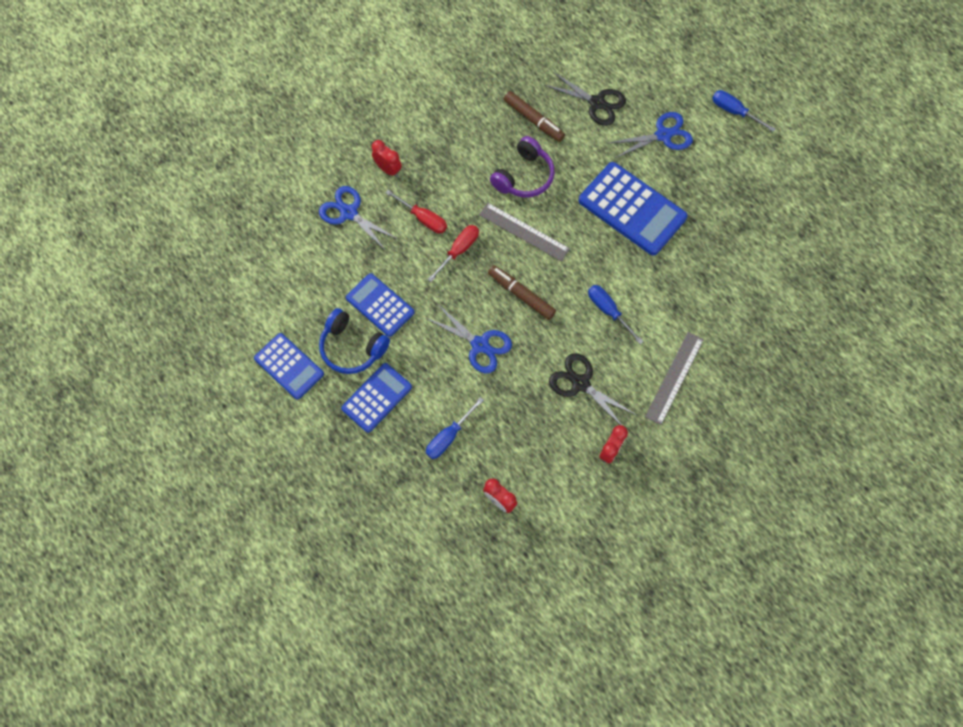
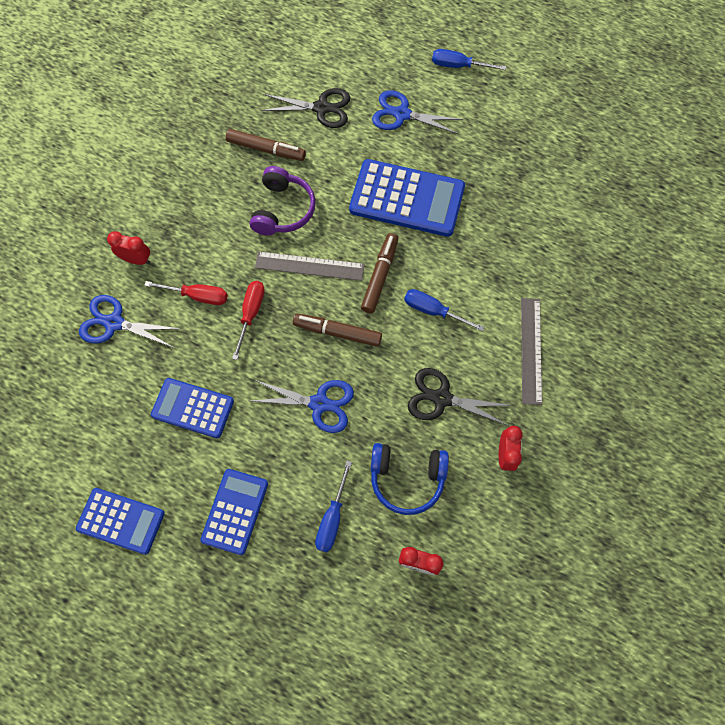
camera: 25 degrees left, 0 degrees up
(352, 347) = (183, 467): blue headphones -> blue headphones (407, 478)
(578, 264) = (380, 276): none -> brown marker
(663, 135) = (402, 114): blue scissors -> blue scissors turned 120 degrees counterclockwise

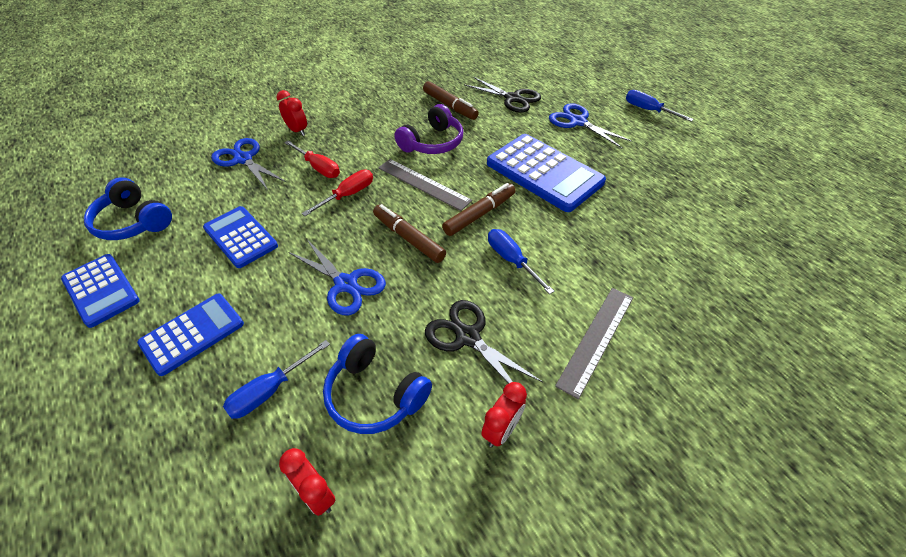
camera: 30 degrees right, 20 degrees down
(78, 446) = (133, 222): none -> blue headphones

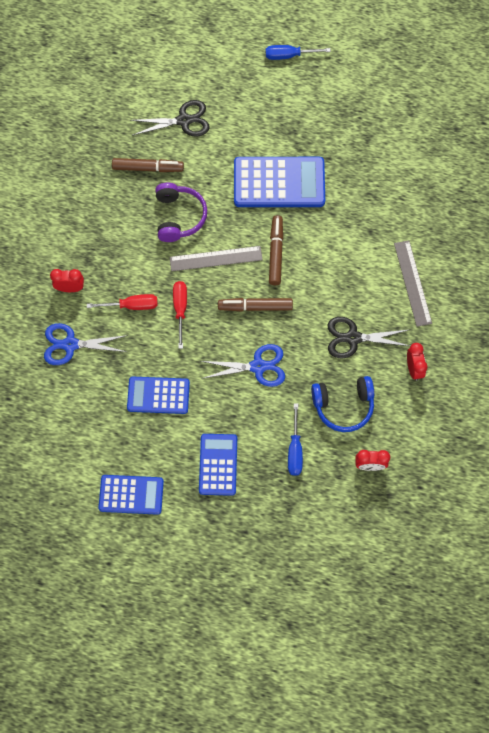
camera: 45 degrees left, 20 degrees up
(133, 222) = (76, 448): blue headphones -> none
(511, 260) = (326, 270): blue screwdriver -> none
(577, 122) = (253, 110): blue scissors -> none

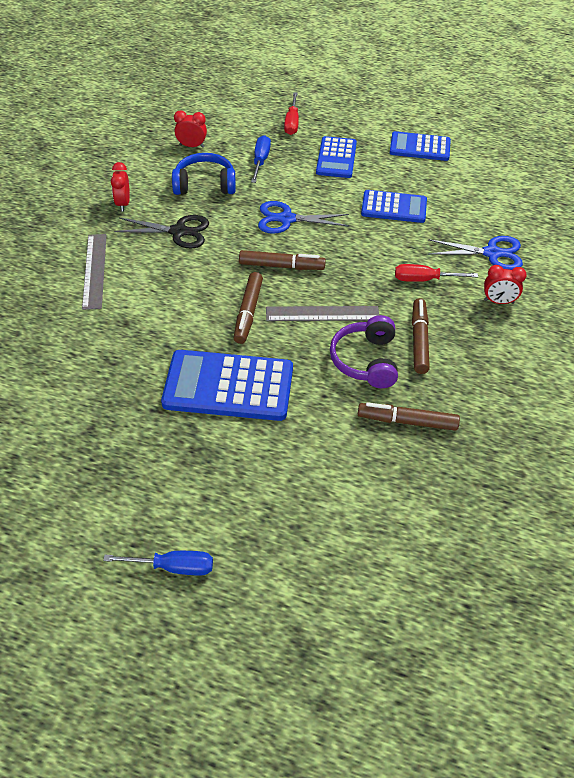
camera: 175 degrees left, 20 degrees down
(137, 240) = (419, 340): none -> brown marker
(180, 309) = (368, 272): red screwdriver -> red screwdriver (292, 123)
(184, 120) = (353, 481): black scissors -> none

